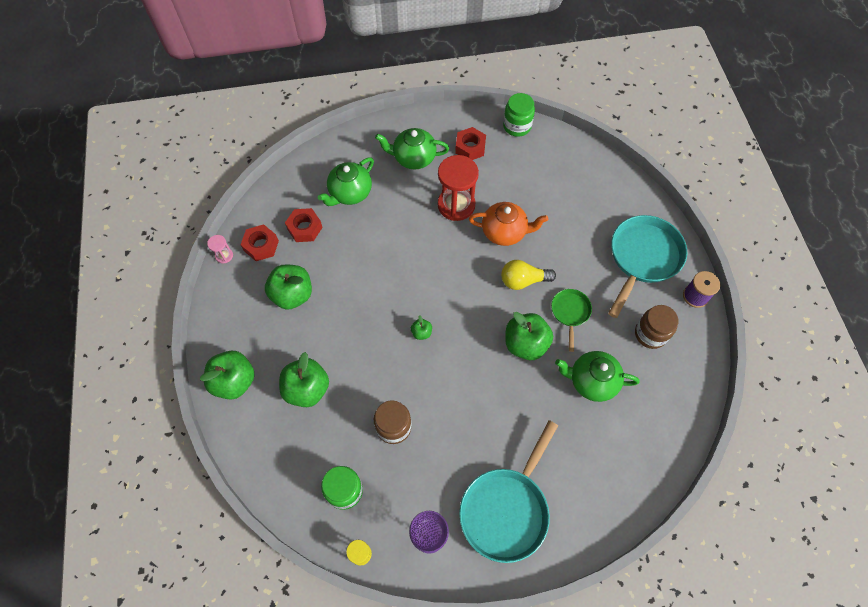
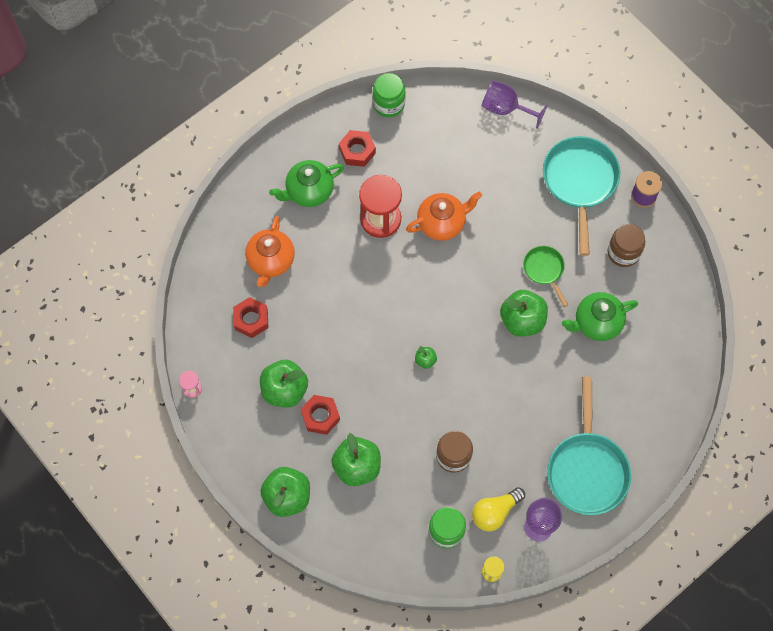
camera: 30 degrees left, 5 degrees up
(261, 246) = (221, 359): red nut -> red nut (320, 416)
(350, 193) = (271, 261): green teapot -> orange teapot
(523, 280) = (486, 262): yellow light bulb -> yellow light bulb (495, 512)
(611, 172) = (505, 108): none -> purple goblet

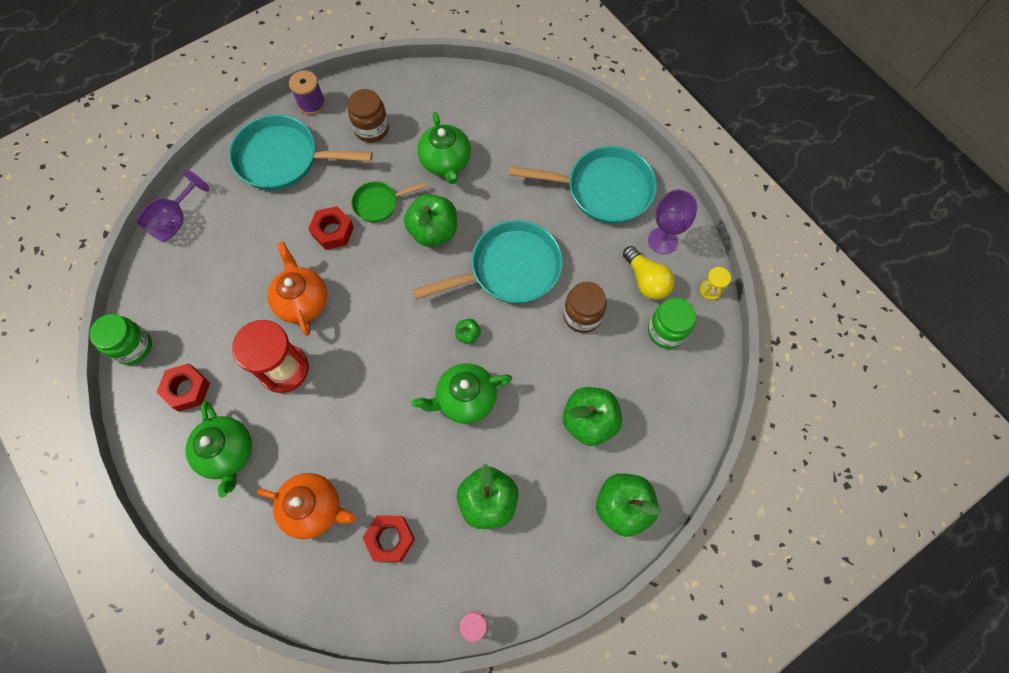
camera: 85 degrees left, 0 degrees up
(320, 416) = (525, 459): red nut -> red nut (333, 231)
(367, 364) = (465, 399): none -> green teapot
(492, 389) = (509, 269): none -> turquoise pan

